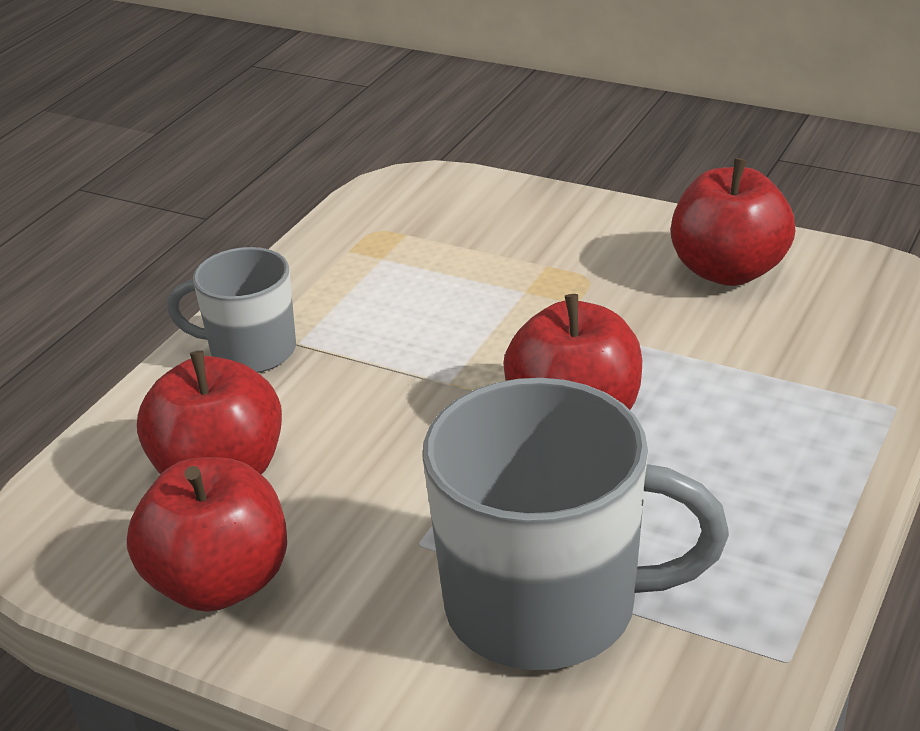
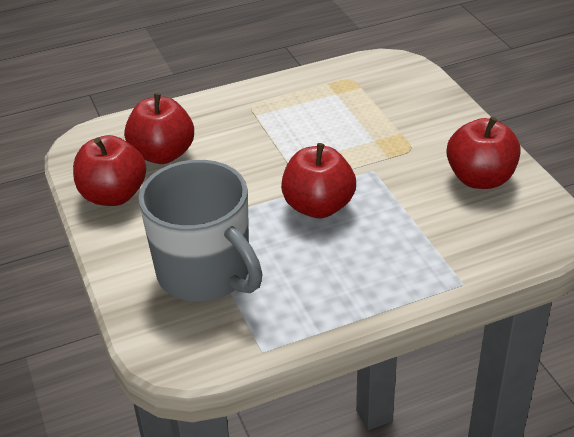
camera: 40 degrees right, 5 degrees up
(250, 351) = (234, 109): grey mug -> none

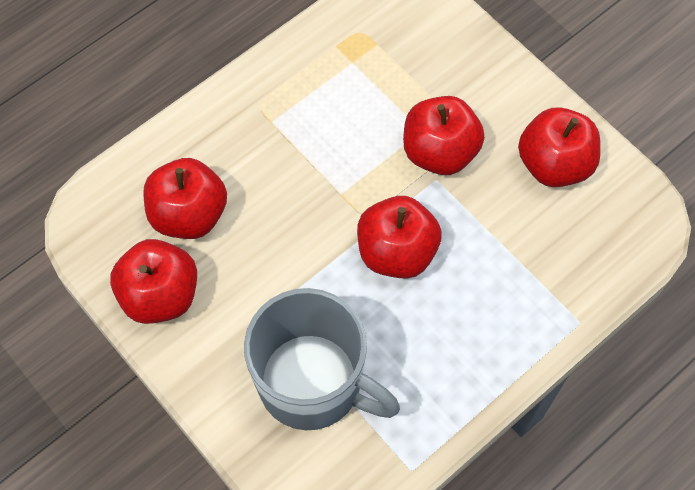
camera: 20 degrees left, 25 degrees up
(383, 154) = (439, 152): none -> red apple

